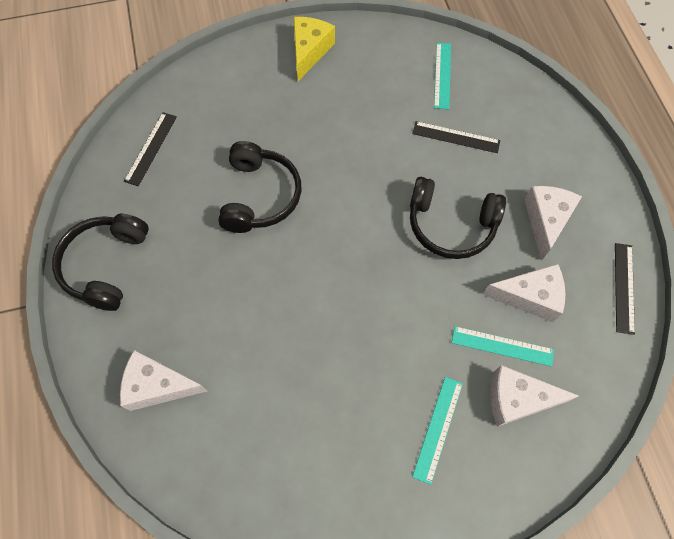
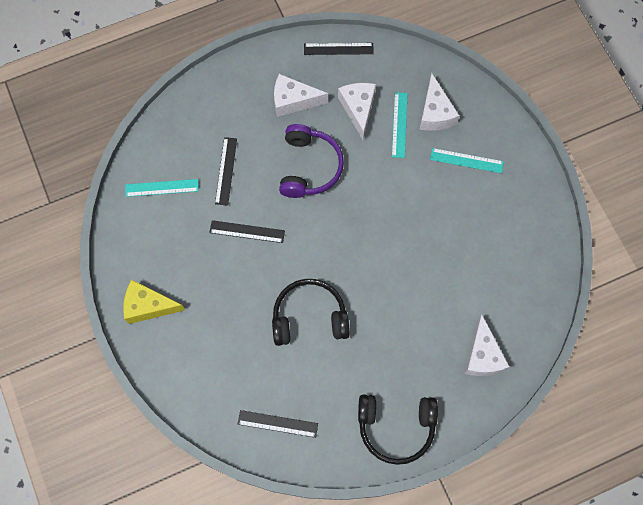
camera: 100 degrees left, 5 degrees up
(376, 148) = (247, 231): none -> black ruler
(450, 225) = (309, 167): black headphones -> purple headphones

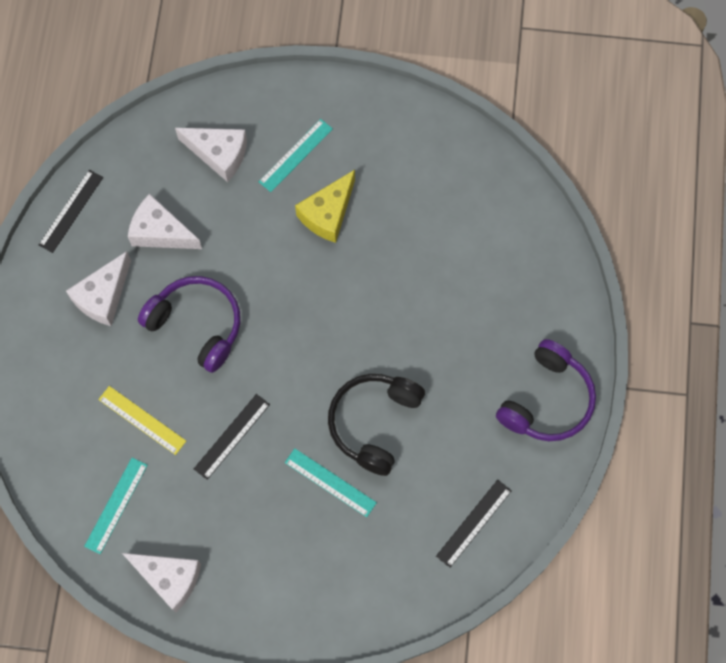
camera: 60 degrees left, 0 degrees up
(148, 306) = (253, 596): yellow cheese -> yellow cheese (327, 214)
(226, 171) = (142, 420): black ruler -> yellow ruler
(396, 427) = (547, 400): black headphones -> purple headphones
(399, 125) = (208, 199): turquoise ruler -> turquoise ruler (330, 482)
(482, 355) = (520, 268): white cheese -> white cheese (169, 579)

